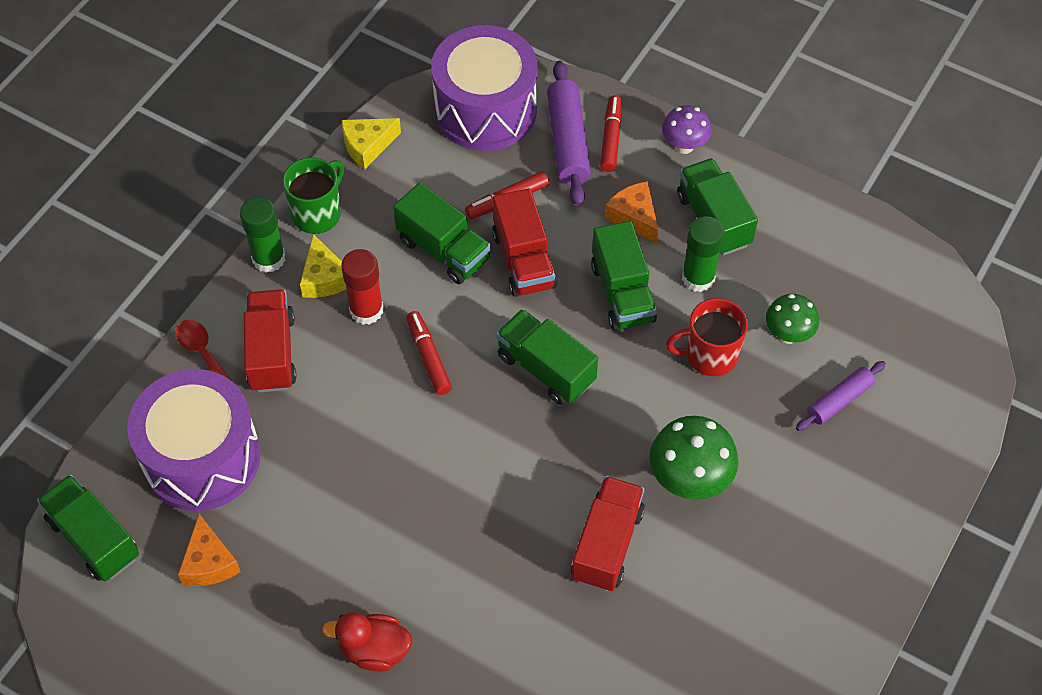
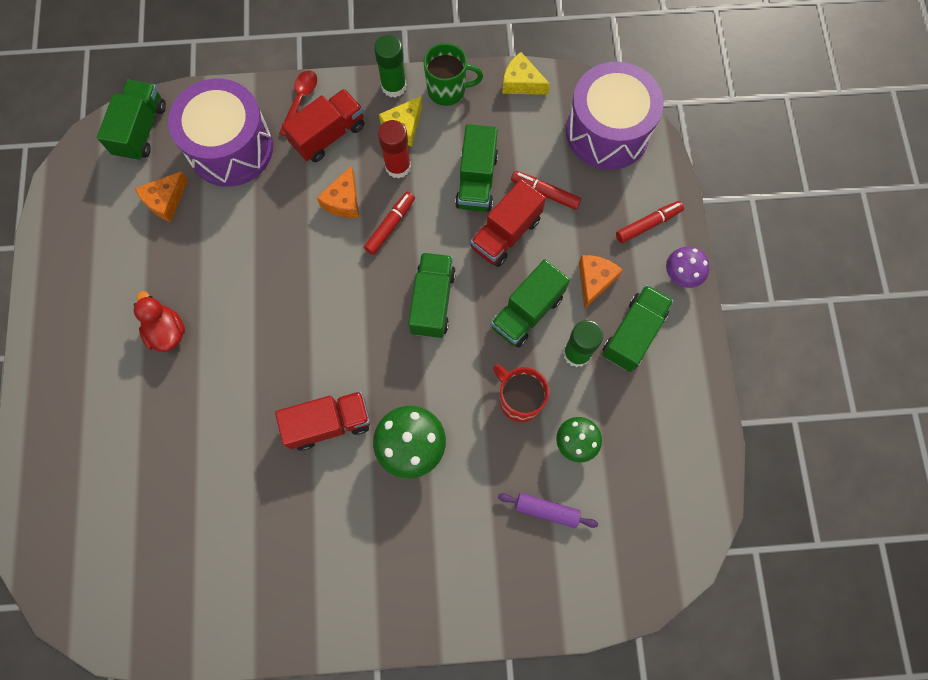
camera: 55 degrees right, 15 degrees up
(362, 383) = (343, 201): none -> orange cheese
(568, 141) = (623, 199): purple rolling pin -> none

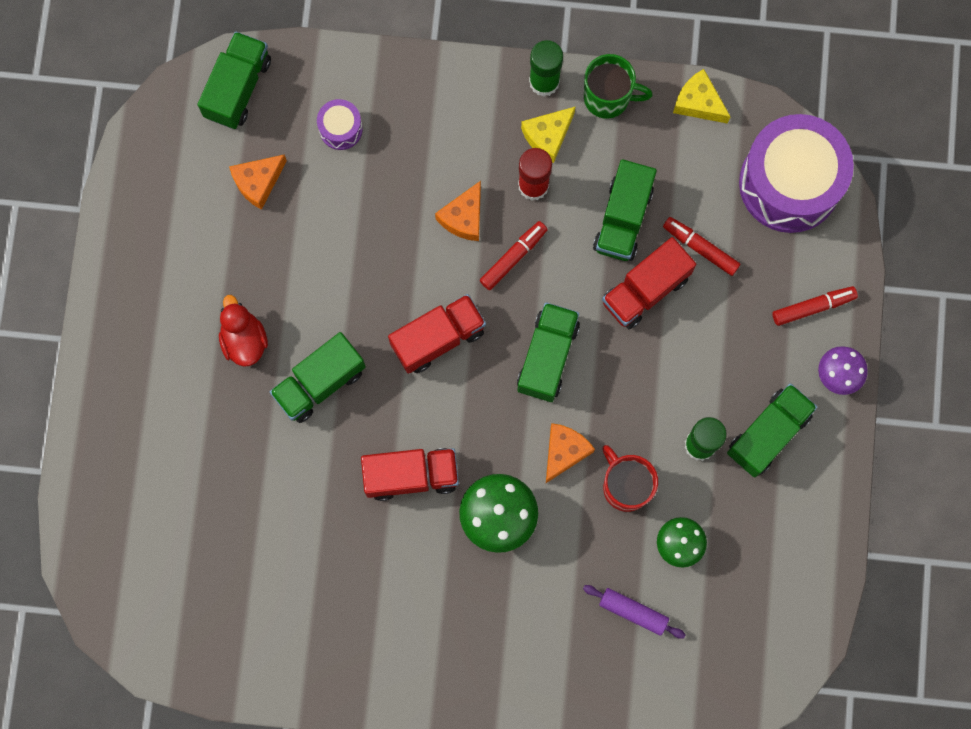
camera: 10 degrees right, 5 degrees up
(231, 148) = (340, 129): purple drum -> purple drum, size x0.43
(300, 100) = (430, 81): red spoon -> none
(328, 135) = (457, 132): red truck -> red truck (438, 338)
(527, 312) = (653, 387): green truck -> green truck (320, 383)
(594, 280) = (737, 363): orange cheese -> orange cheese (564, 452)

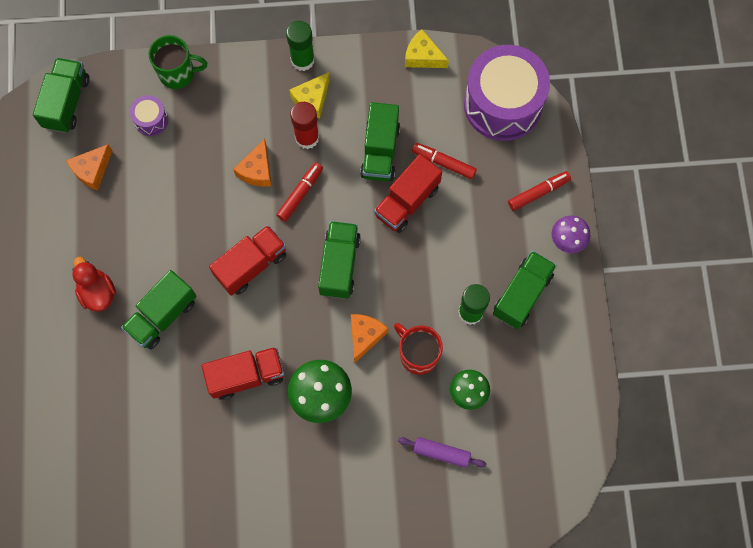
camera: 10 degrees left, 5 degrees down
(608, 97) = (353, 64): green mug -> green mug (178, 73)

